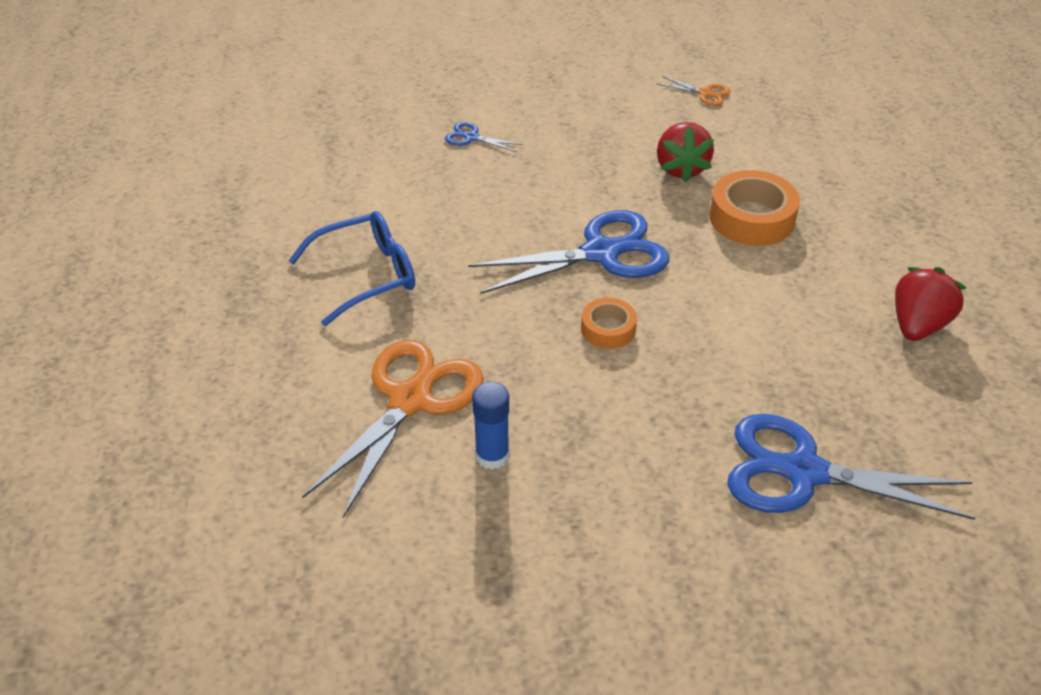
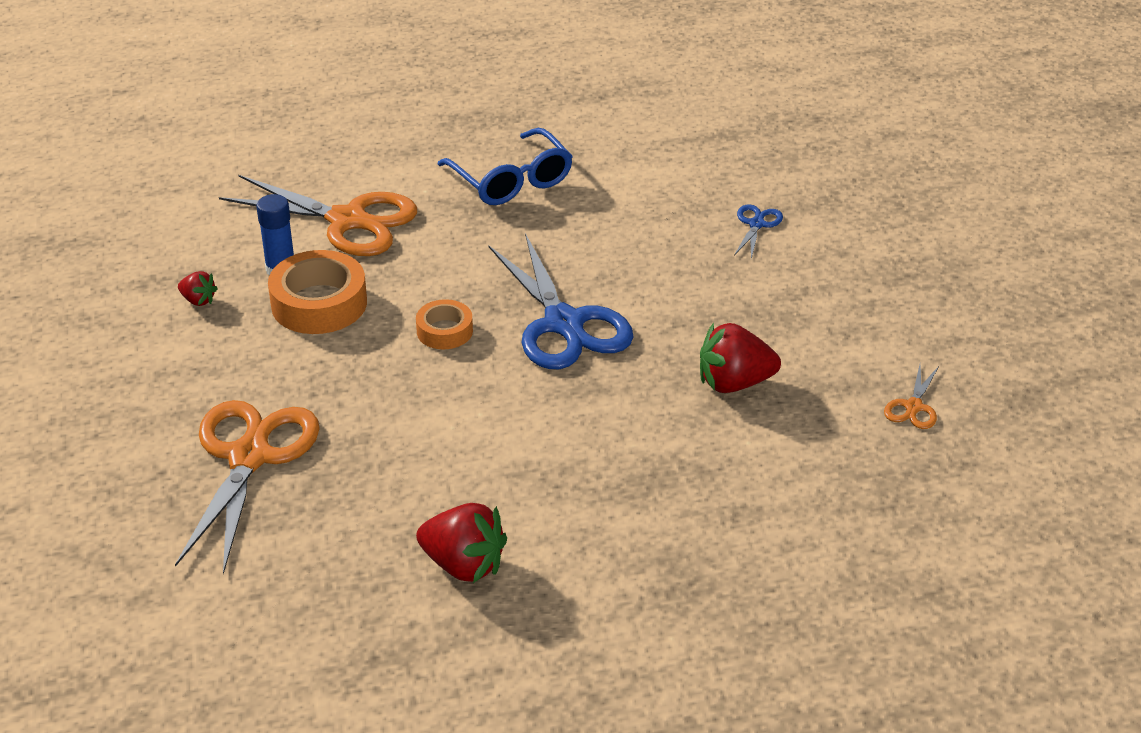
camera: 85 degrees right, 5 degrees down
(542, 530) = (198, 300): none -> red strawberry
(751, 218) = (645, 439): orange tape -> orange tape (319, 303)
(804, 472) = (249, 457): blue scissors -> orange scissors

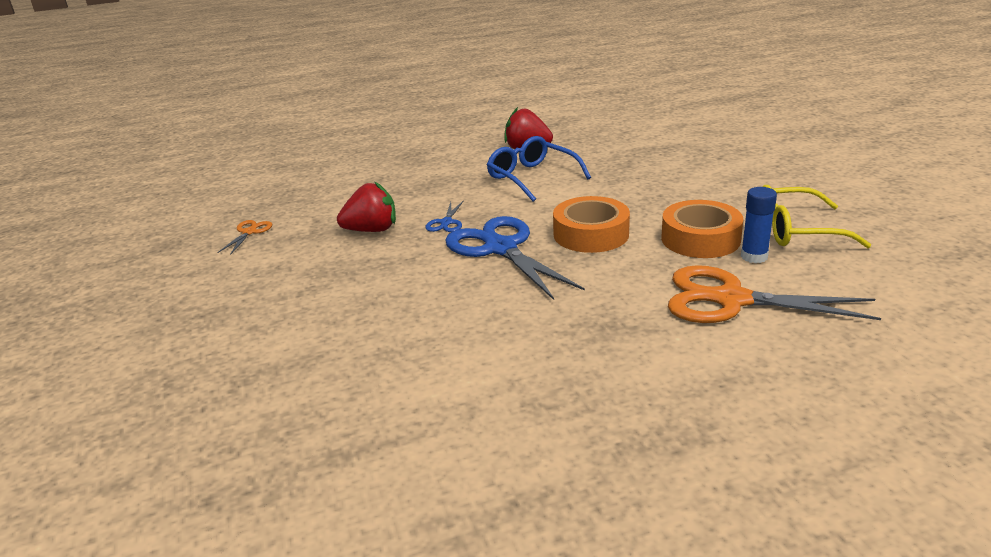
camera: 175 degrees right, 10 degrees down
(198, 300) = (797, 230): red strawberry -> yellow glasses
(249, 457) = (674, 167): orange scissors -> none
(444, 331) = (591, 234): orange tape -> orange tape, size x1.73
(511, 180) = (591, 359): blue glasses -> blue glasses (532, 177)
(756, 224) = (329, 343): blue scissors -> blue scissors (446, 222)

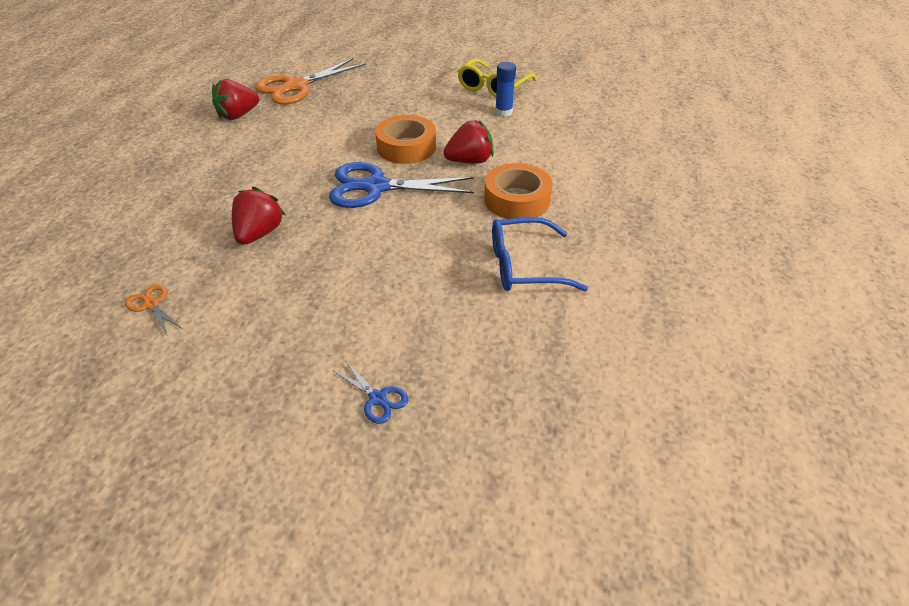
camera: 60 degrees left, 15 degrees up
(446, 222) = (302, 195): blue scissors -> blue scissors (377, 398)
(532, 177) = (290, 133): blue glasses -> blue glasses (524, 266)
(617, 276) = (470, 161): none -> red strawberry
(700, 239) = (463, 117): orange tape -> orange tape (517, 200)
(731, 300) = (538, 139): orange scissors -> orange scissors (296, 86)

